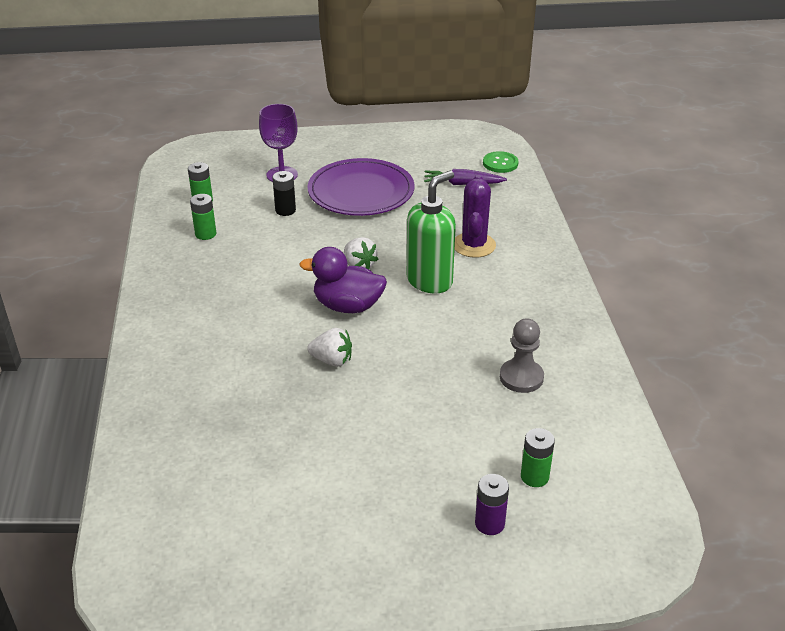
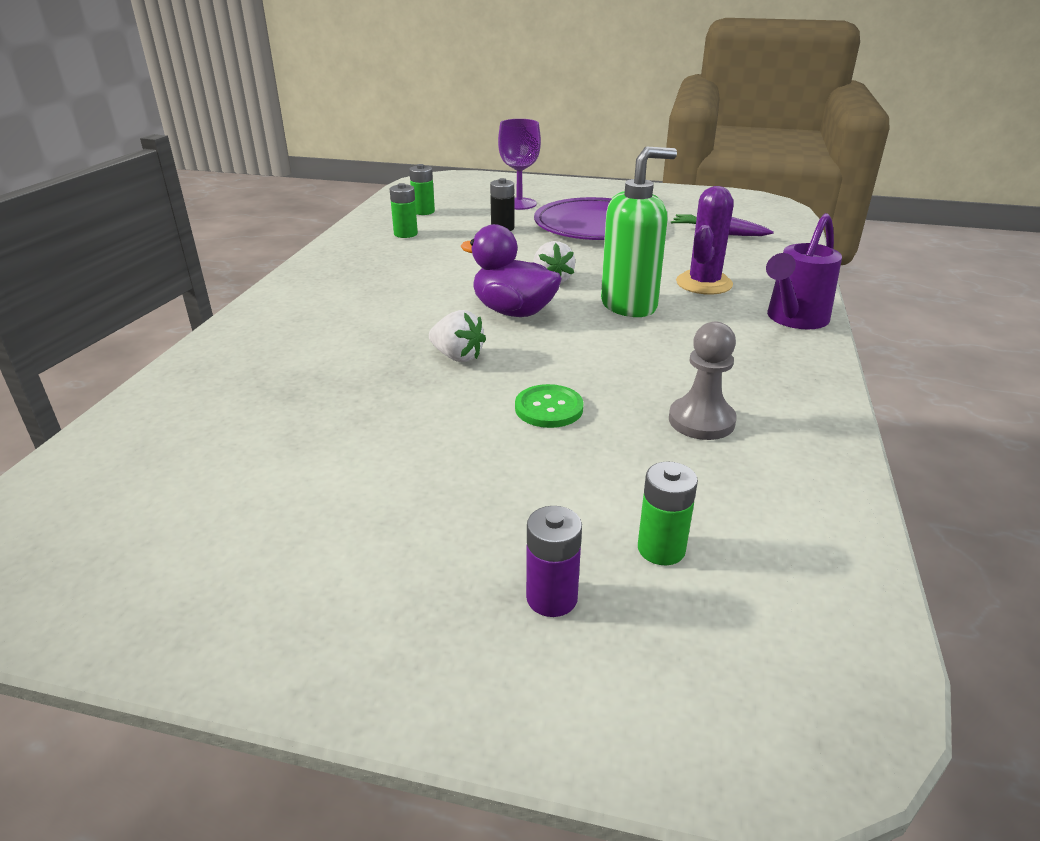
camera: 20 degrees right, 5 degrees down
(500, 163) = (773, 224): green button -> green button (549, 408)
(548, 270) = (793, 319): none -> purple watering can

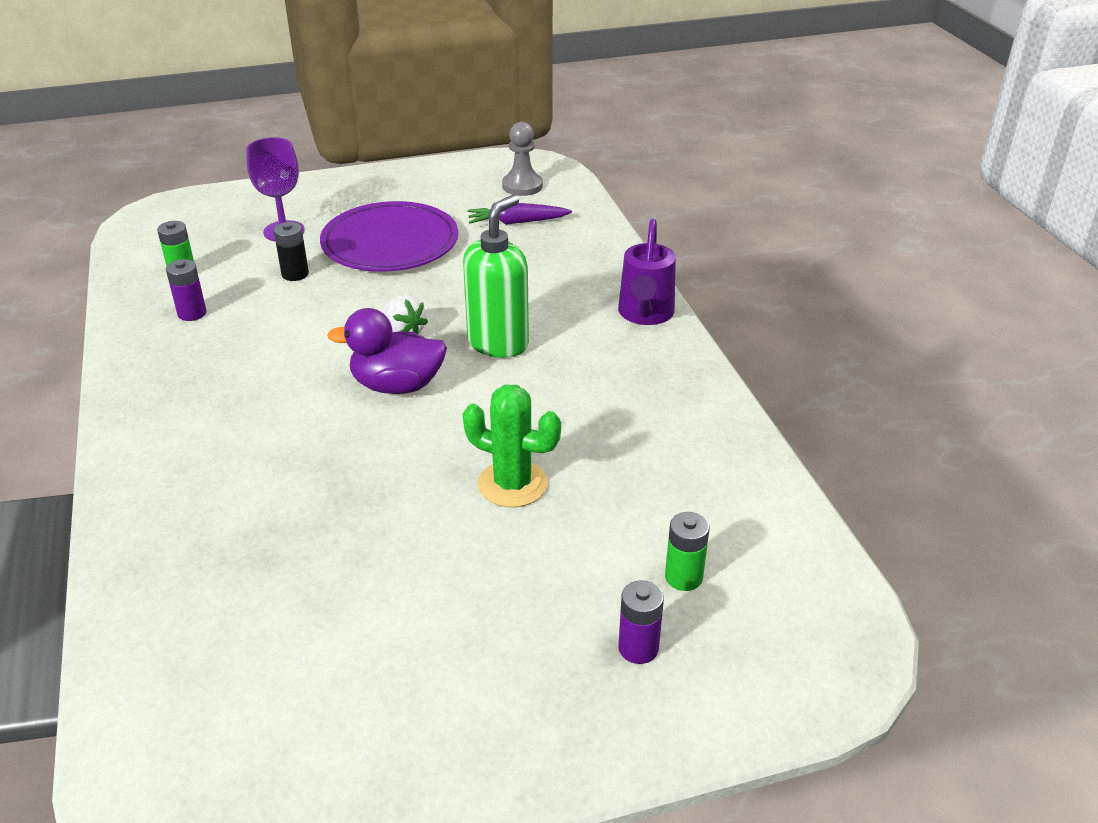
camera: 30 degrees left, 5 degrees up
(405, 234) = (192, 313): green battery -> purple battery
(457, 356) = (388, 458): white strawberry -> none
(549, 408) = (512, 484): green button -> green cactus
(701, 421) = (639, 451): grey pawn -> grey pawn (522, 186)
(704, 283) = (546, 294): purple cactus -> none

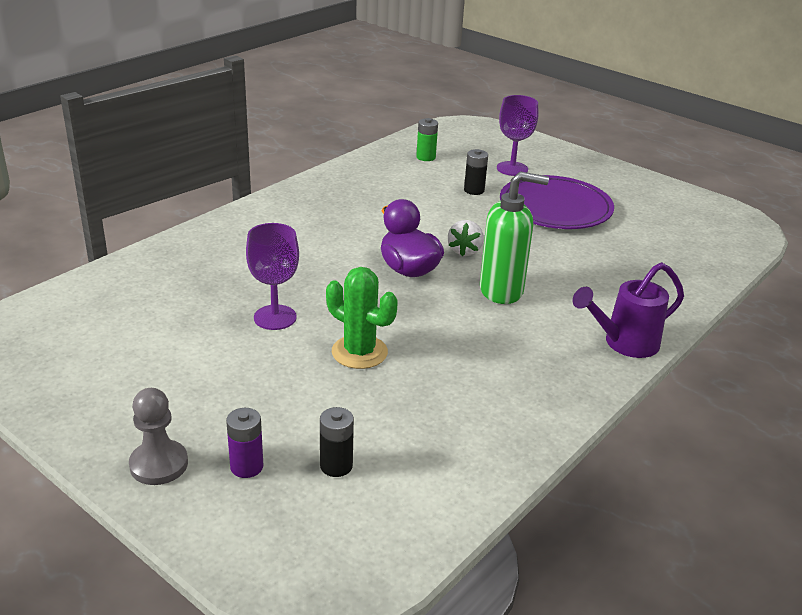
camera: 55 degrees right, 5 degrees down
(192, 313) = (392, 176): purple battery -> none
(387, 524) = (275, 317): none -> purple goblet
(512, 484) = (359, 352): green cactus -> green cactus turned 45 degrees counterclockwise
(517, 222) = (657, 245): purple carrot -> none
(522, 186) = (707, 230): grey pawn -> grey pawn (159, 464)
(683, 577) = (336, 466): green battery -> black battery

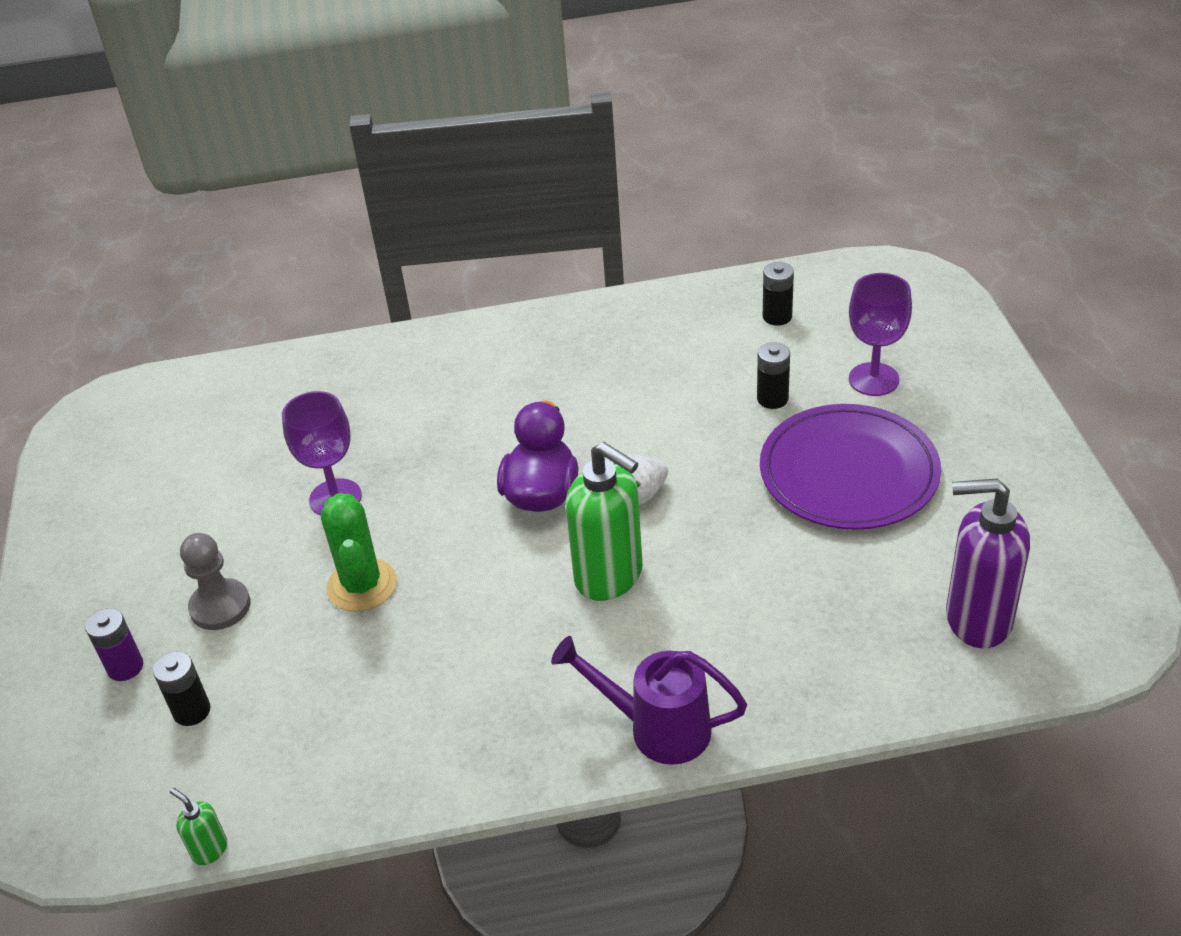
camera: 45 degrees right, 10 degrees up
(159, 464) = (68, 623): grey pawn -> grey pawn (220, 606)
(426, 157) = (777, 316): green battery -> black battery
(461, 530) = (209, 850): none -> green soap dispenser
(693, 242) = (977, 619): none -> purple soap dispenser

